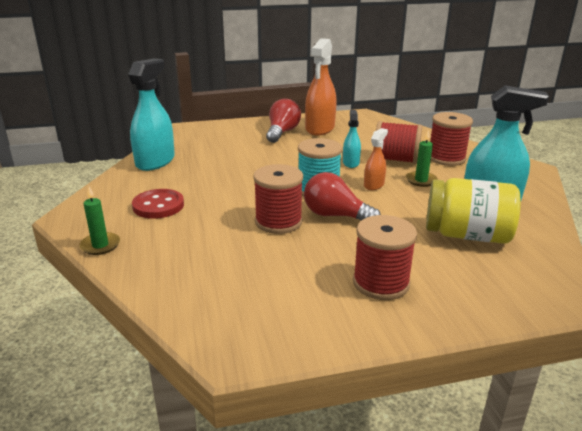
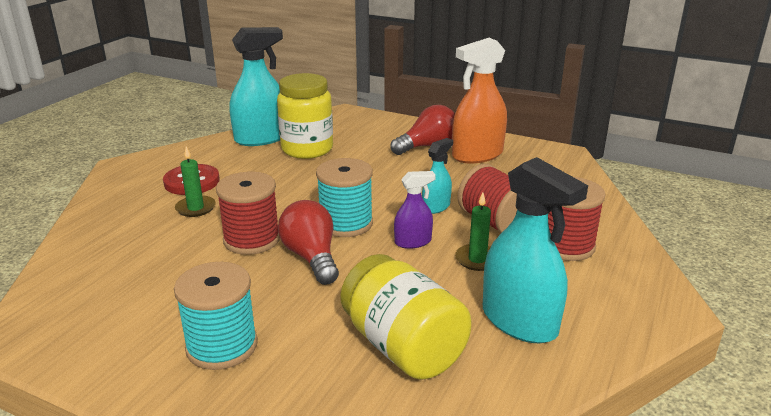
camera: 40 degrees right, 0 degrees up
(100, 245) = (98, 199): green candle -> green candle (195, 208)
(205, 158) = (307, 149): none -> yellow jar
(374, 185) = (413, 242): orange spray bottle -> purple spray bottle
(381, 283) = (222, 346): red spool -> turquoise spool

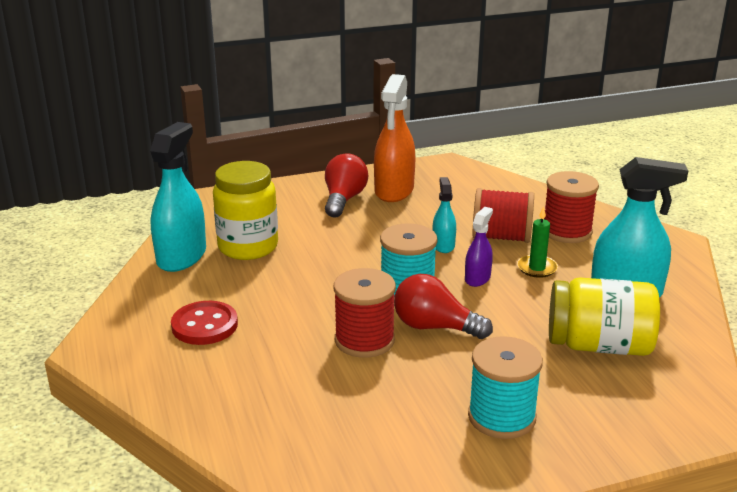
camera: 45 degrees left, 0 degrees up
(195, 208) = (261, 344): green candle -> none

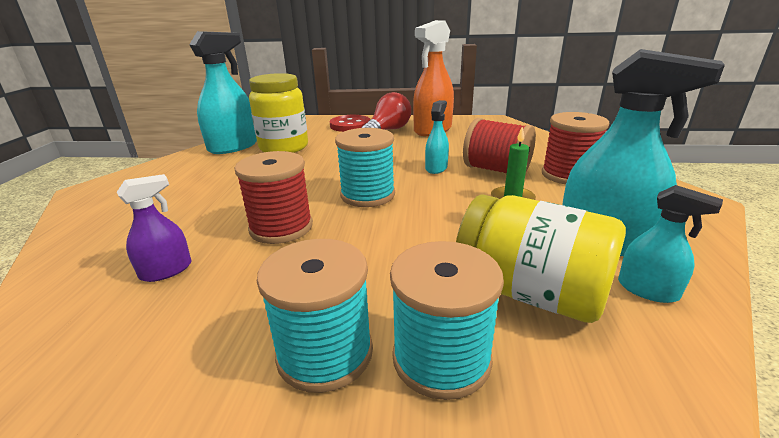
camera: 25 degrees right, 0 degrees up
(204, 325) = (180, 190): red button -> red button (350, 125)
(435, 327) = (358, 230): red light bulb -> none
(477, 278) = (443, 197): purple spray bottle -> purple spray bottle (166, 270)
(573, 400) = (441, 358): none -> turquoise spool
(668, 325) = (647, 290): none -> turquoise spray bottle

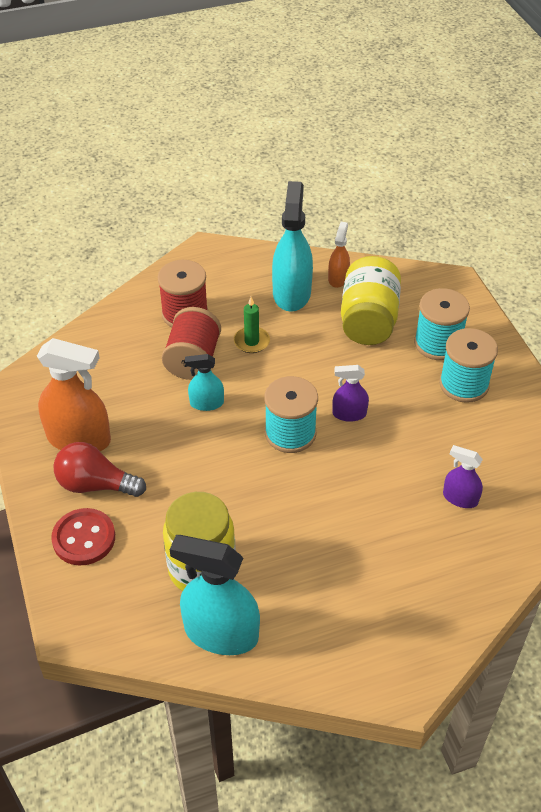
camera: 115 degrees left, 20 degrees up
(281, 227) = (373, 465): red spool -> none
(362, 231) = (349, 414): none -> purple spray bottle
(647, 290) = (338, 278): turquoise spray bottle -> orange spray bottle

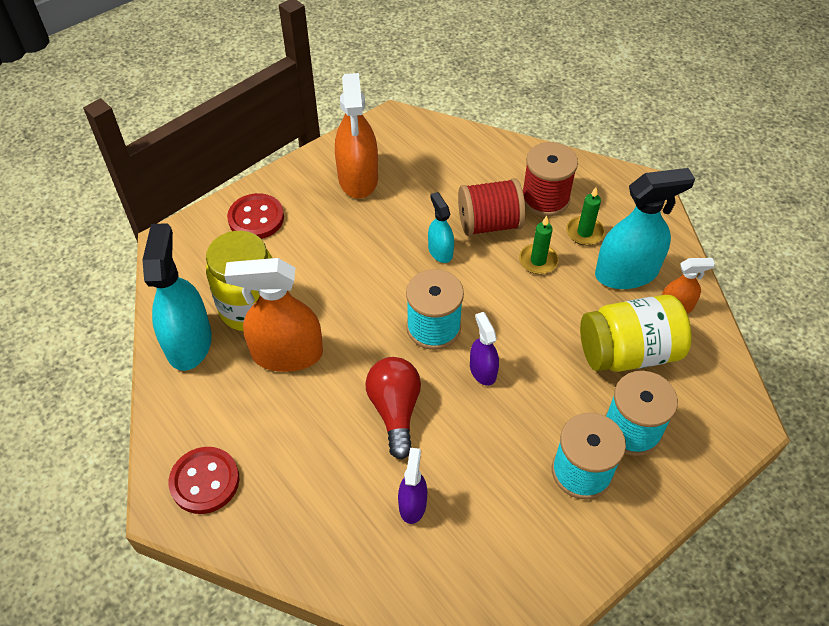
camera: 70 degrees right, 5 degrees up
(95, 484) = (314, 206): red light bulb -> red light bulb (395, 411)
(236, 302) = (584, 232): none -> green candle
(272, 551) = (287, 354): none -> orange spray bottle
(389, 649) = (205, 481): none -> red button

